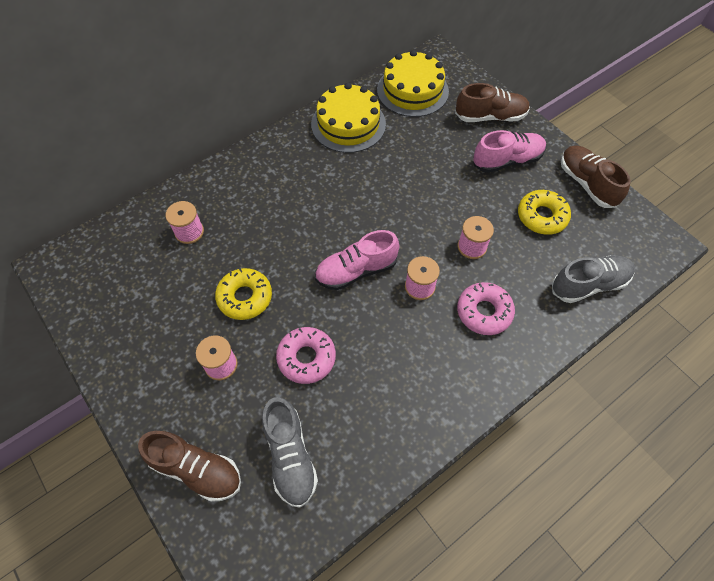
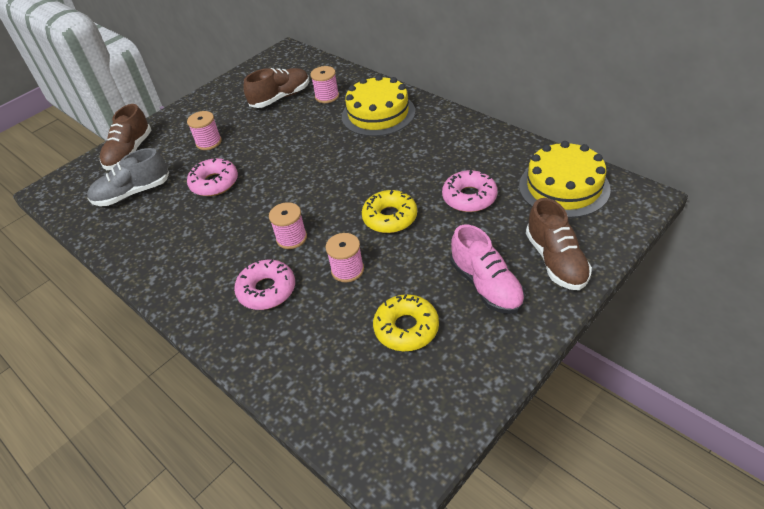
camera: 85 degrees right, 15 degrees down
(245, 297) = (268, 138): yellow donut -> yellow donut (390, 217)
(348, 124) = (486, 151): yellow cake -> yellow cake (378, 114)
(356, 271) = (303, 193): pink shoe -> none
(405, 148) = (469, 197): none -> pink donut
(587, 184) = (477, 374): brown shoe -> brown shoe (281, 97)
(589, 284) = (313, 384): grey shoe -> none

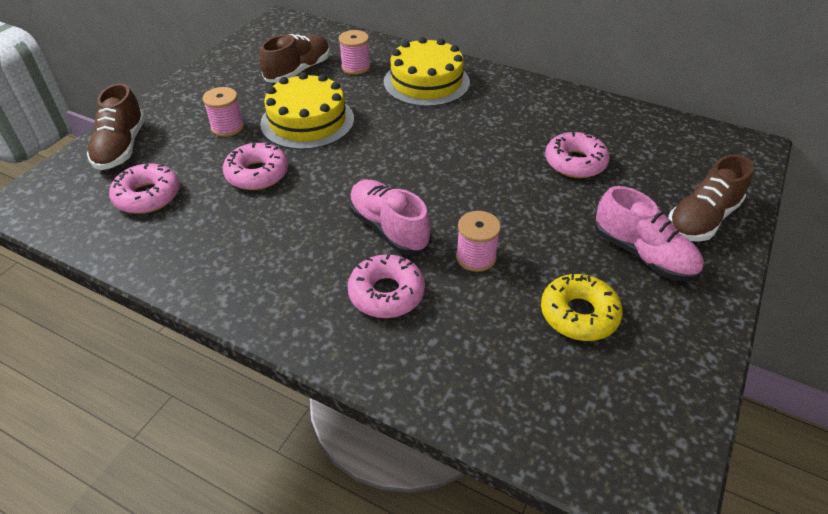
camera: 20 degrees left, 0 degrees up
(132, 193) = (148, 196): grey shoe -> pink donut
(291, 238) = (388, 228): pink spool -> pink shoe
(390, 217) = (496, 193): yellow donut -> none
(556, 261) = (702, 219): brown shoe -> brown shoe turned 75 degrees clockwise
(564, 187) = (669, 143): yellow cake -> yellow cake (307, 121)

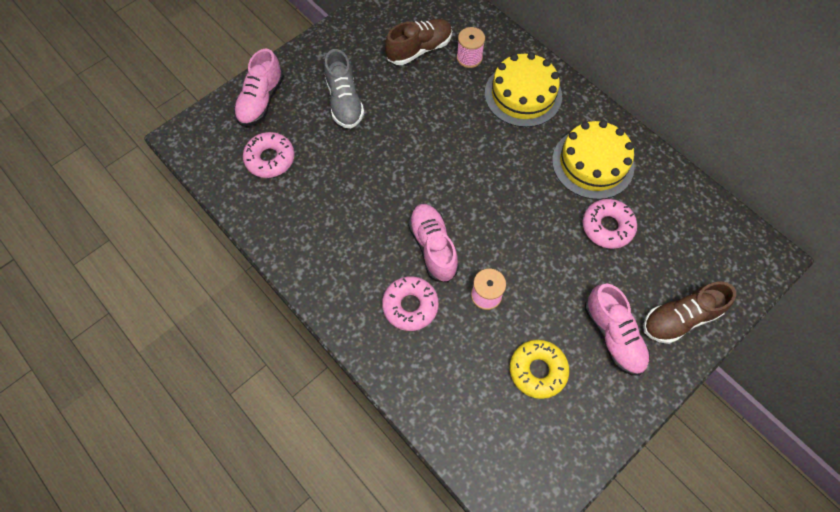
camera: 20 degrees right, 20 degrees up
(121, 147) = (261, 101): brown shoe -> pink shoe
(227, 127) = (344, 102): pink spool -> grey shoe
(257, 174) = (353, 161): pink donut -> none
(307, 121) = (408, 113): yellow cake -> yellow cake (592, 163)

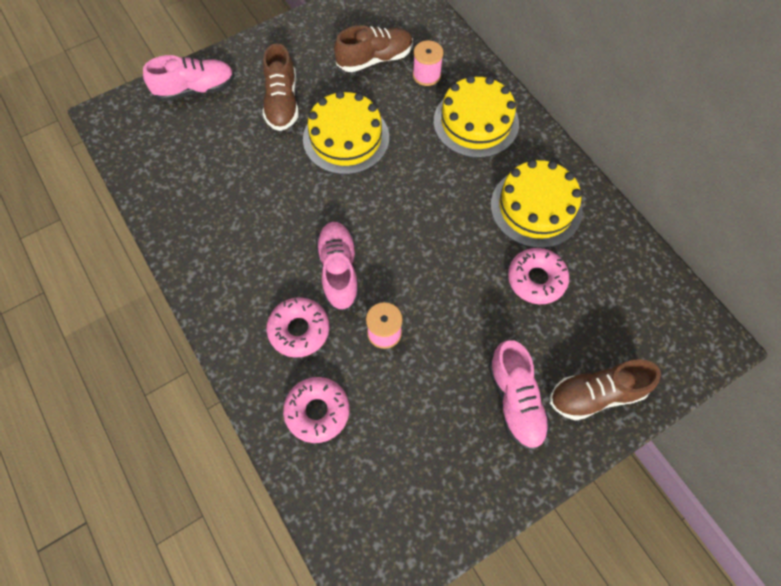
camera: 10 degrees right, 0 degrees up
(261, 101) = (195, 89): pink shoe -> pink shoe turned 135 degrees counterclockwise
(270, 159) = (190, 151): pink donut -> pink donut (317, 411)
(344, 102) = (282, 102): grey shoe -> brown shoe
(410, 126) = (346, 138): none -> yellow cake
(537, 370) = (421, 424): yellow donut -> none

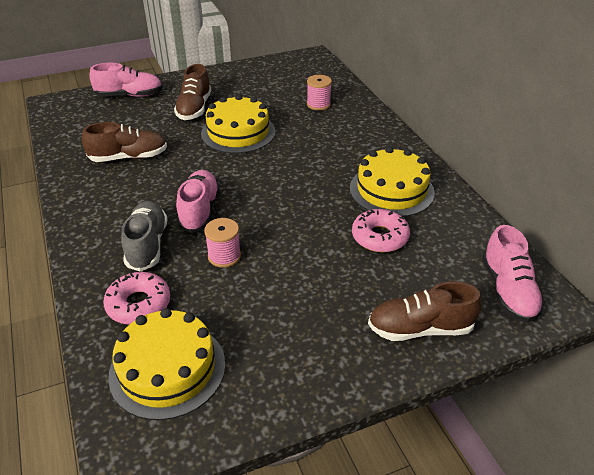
camera: 10 degrees right, 25 degrees down
(299, 330) = (147, 245): pink donut -> grey shoe
(375, 59) = (279, 92): brown shoe -> brown shoe (129, 157)
(476, 122) = (352, 134): yellow cake -> yellow cake (167, 369)
(515, 401) = (335, 322): pink shoe -> pink shoe (508, 291)

